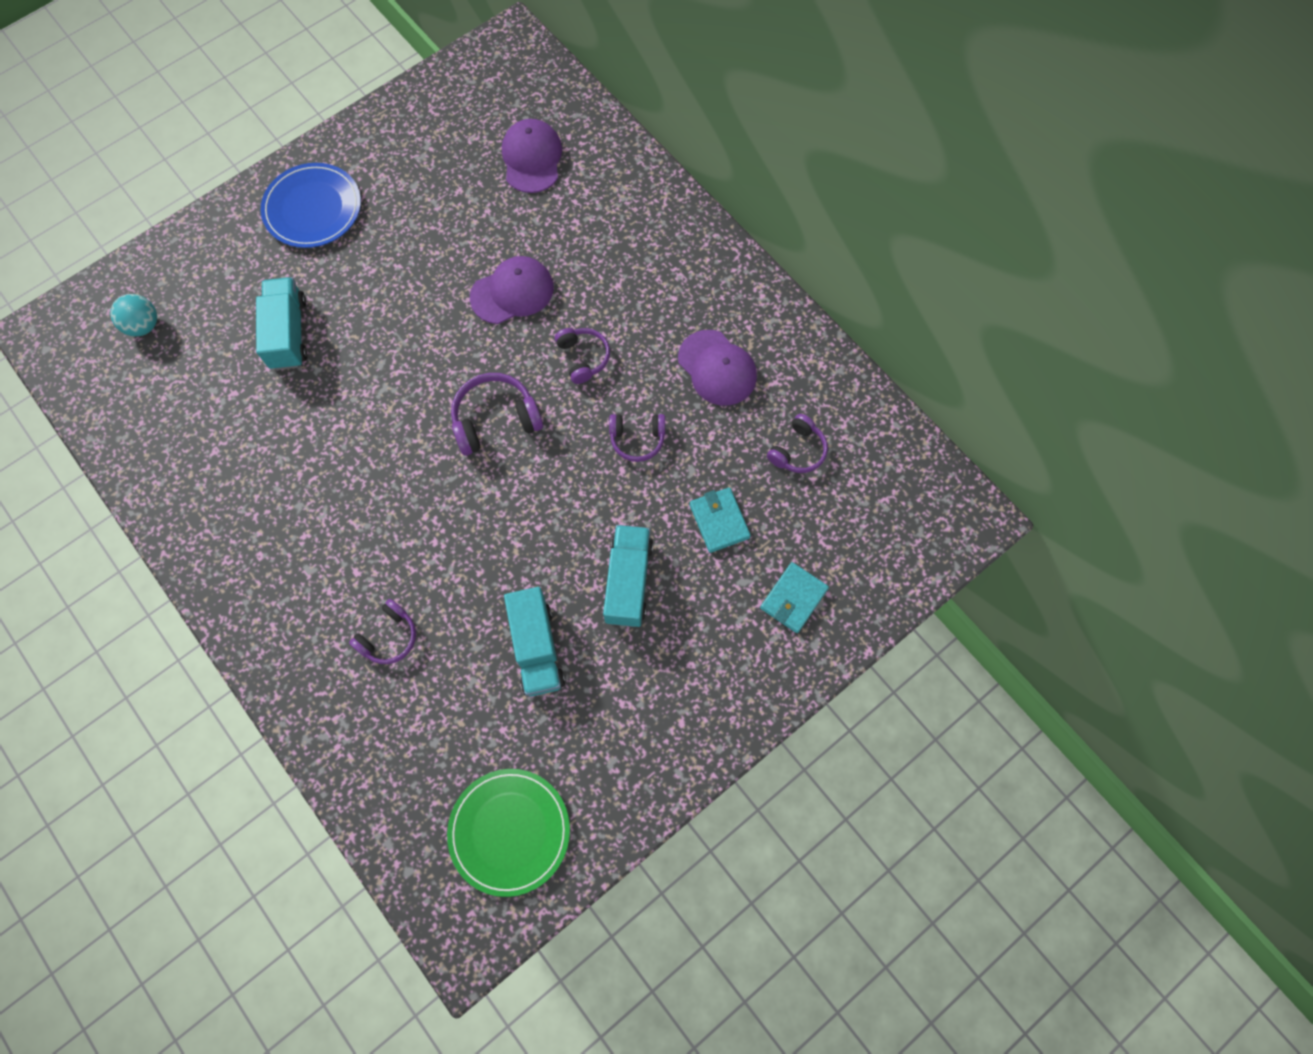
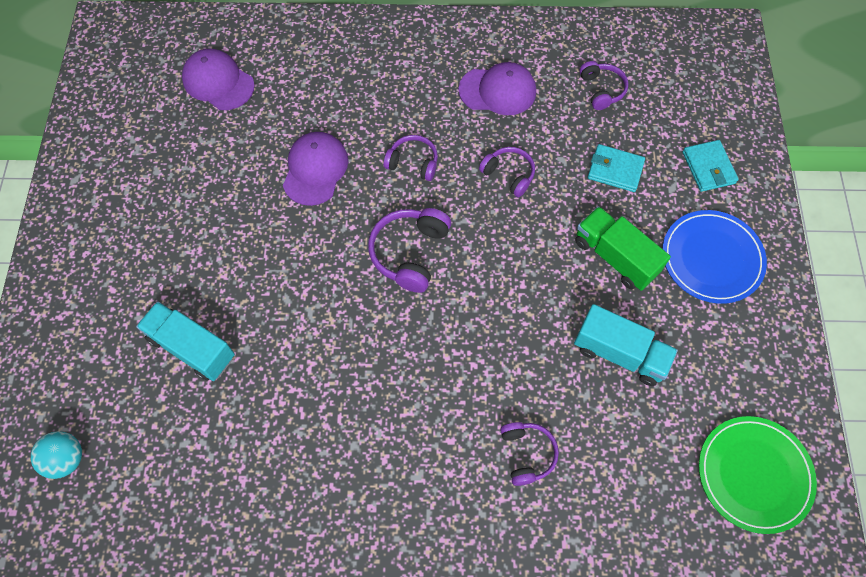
camera: 50 degrees left, 5 degrees down
(313, 208) = (99, 253): blue plate -> blue plate (711, 258)
(628, 581) = (615, 257): turquoise truck -> green truck
(637, 439) = (509, 174): purple headphones -> purple headphones turned 90 degrees counterclockwise

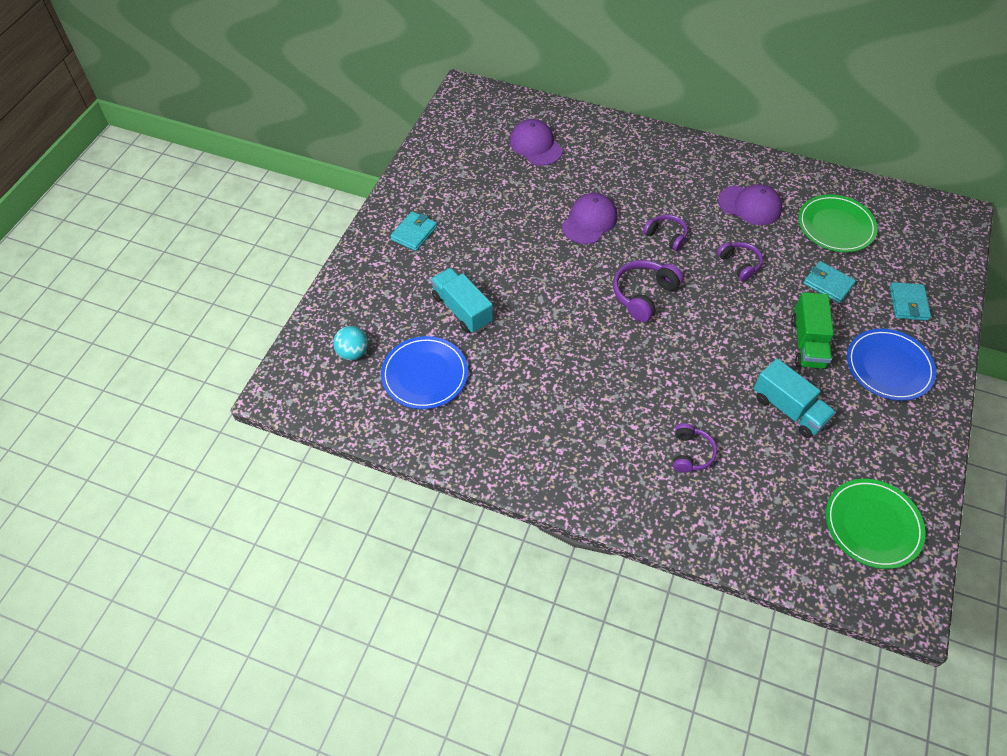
camera: 20 degrees right, 10 degrees down
(98, 255) = (414, 233): none -> turquoise wallet
(171, 459) = (425, 375): none -> blue plate
(601, 90) = (836, 226): purple headphones -> green plate
(615, 257) = (807, 343): green truck -> green truck turned 150 degrees counterclockwise

